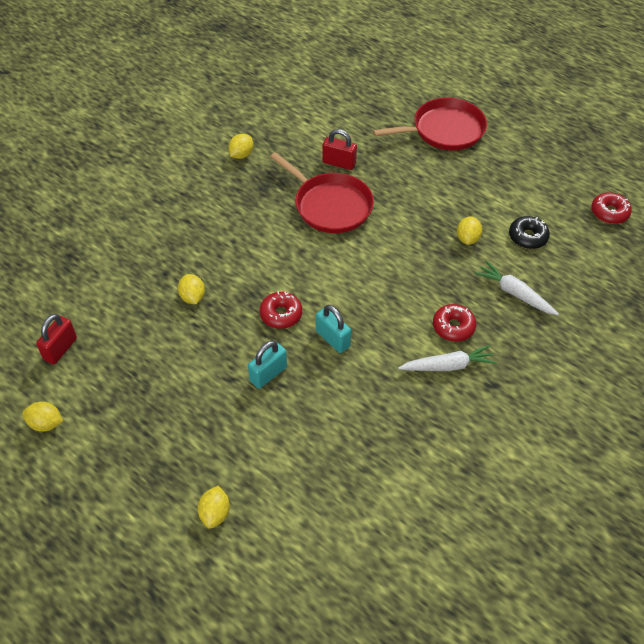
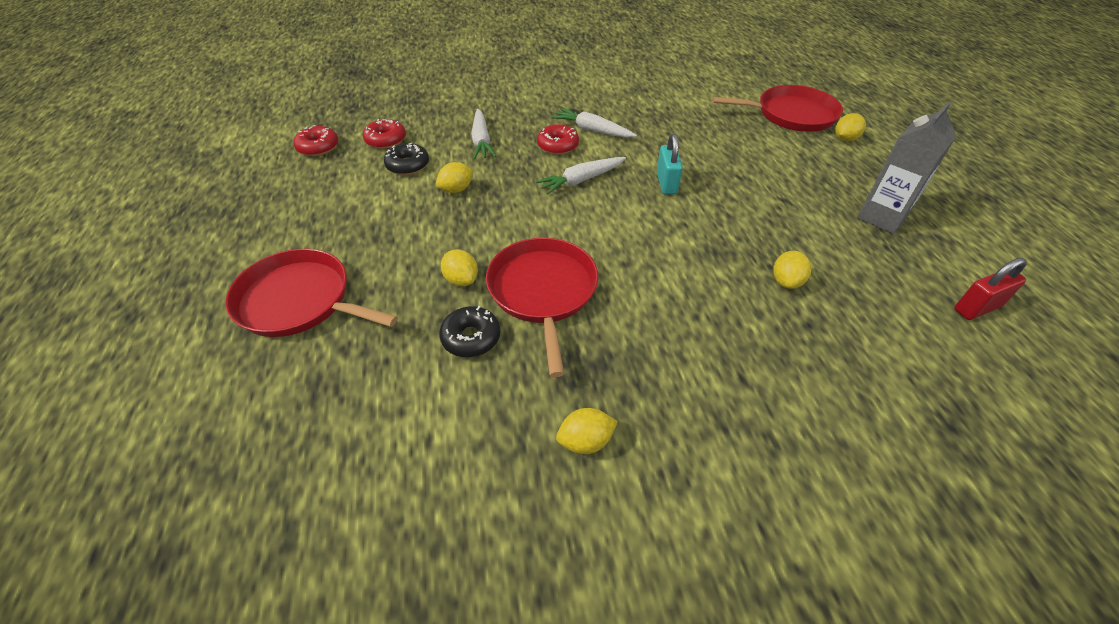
camera: 140 degrees left, 5 degrees down
(46, 424) = (999, 249): yellow lemon -> yellow lemon (461, 280)
(146, 406) = (881, 217): none -> grey carton
(268, 374) = (746, 188): turquoise padlock -> none
(281, 314) = (698, 221): red donut -> red donut (386, 140)
(289, 527) = (791, 114): none -> red pan
(339, 163) = (471, 338): red padlock -> black donut
(396, 301) = (581, 180): none -> white carrot

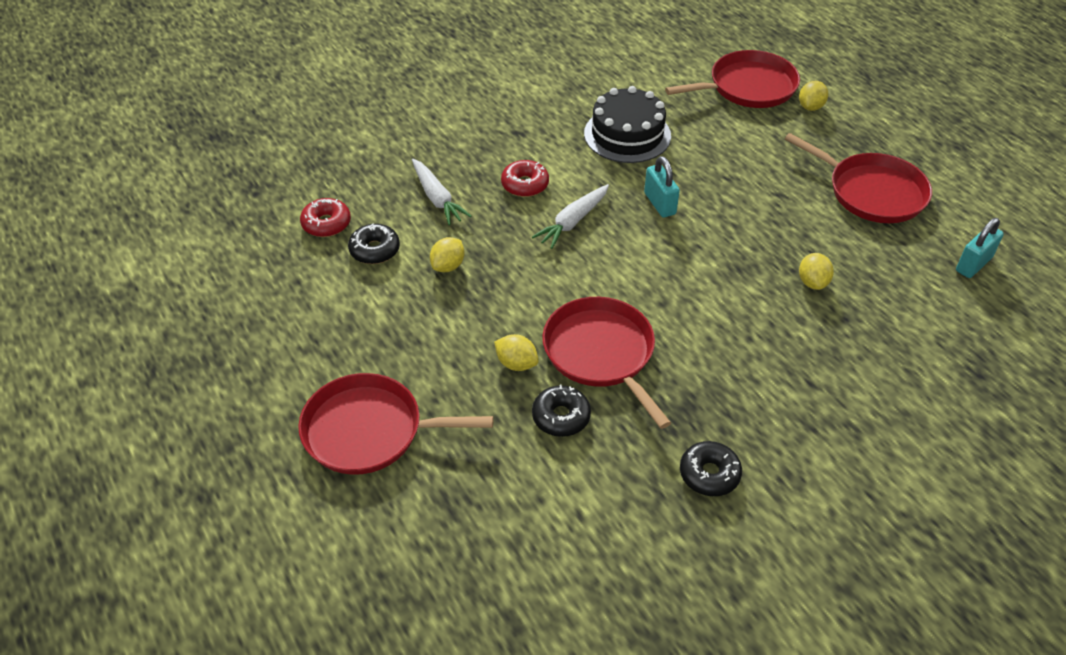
camera: 20 degrees left, 0 degrees up
(318, 147) = (252, 252): red donut -> none
(585, 441) = (709, 474): yellow lemon -> black donut
(592, 130) = (551, 155): white carrot -> none
(665, 128) = (627, 134): none -> black cake
(881, 217) = (872, 192): grey carton -> red pan
(977, 308) = (973, 264): red padlock -> turquoise padlock

